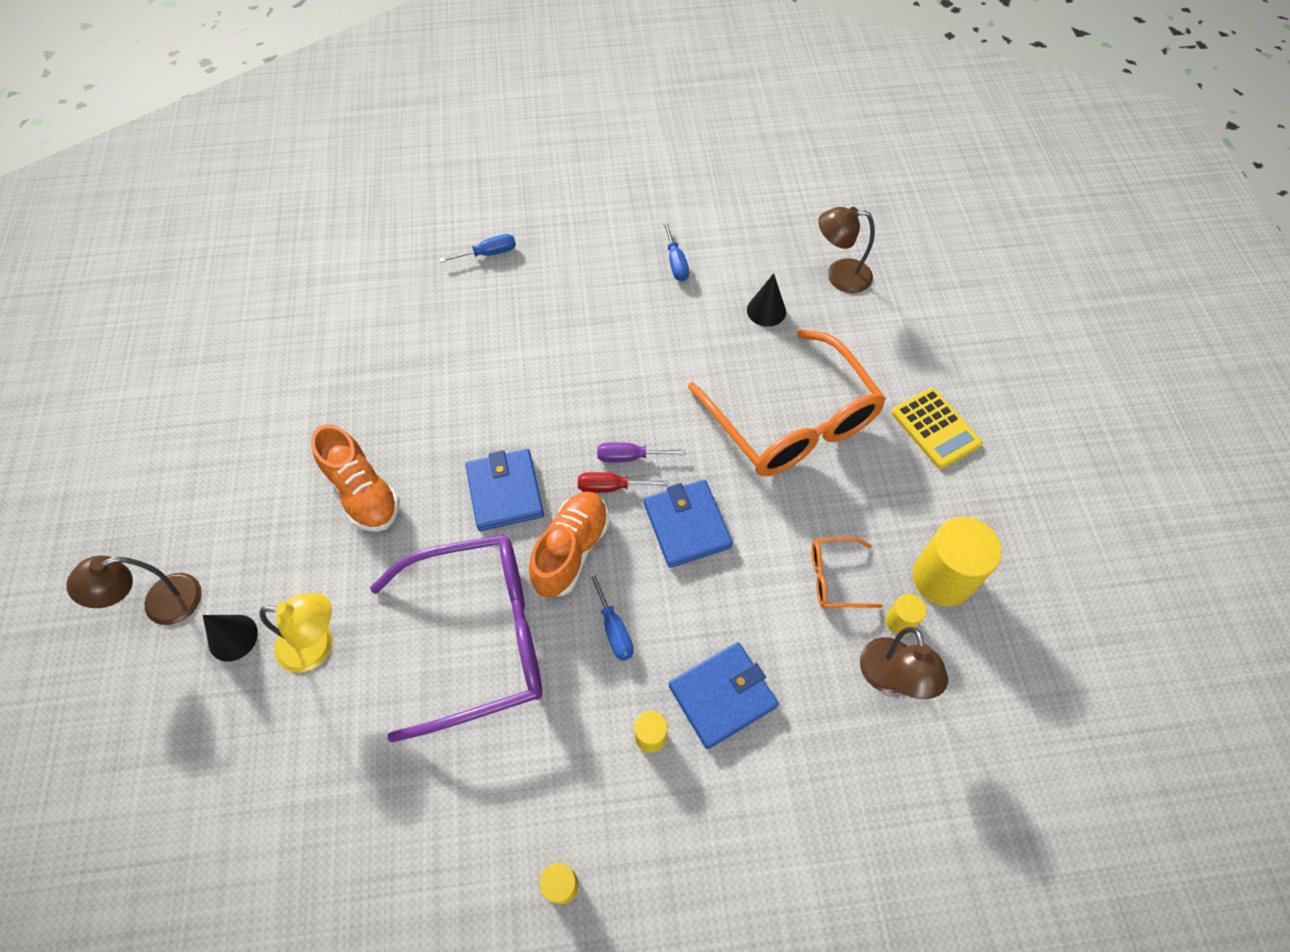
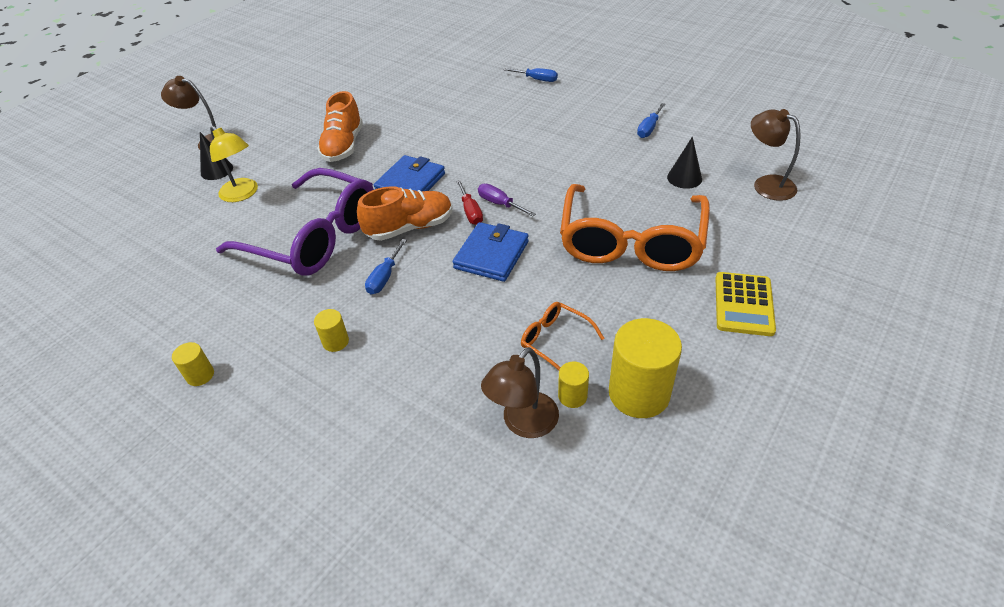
camera: 45 degrees right, 15 degrees down
(611, 487) = (470, 212): red screwdriver -> red screwdriver turned 150 degrees counterclockwise
(722, 696) = (401, 352): blue wallet -> none

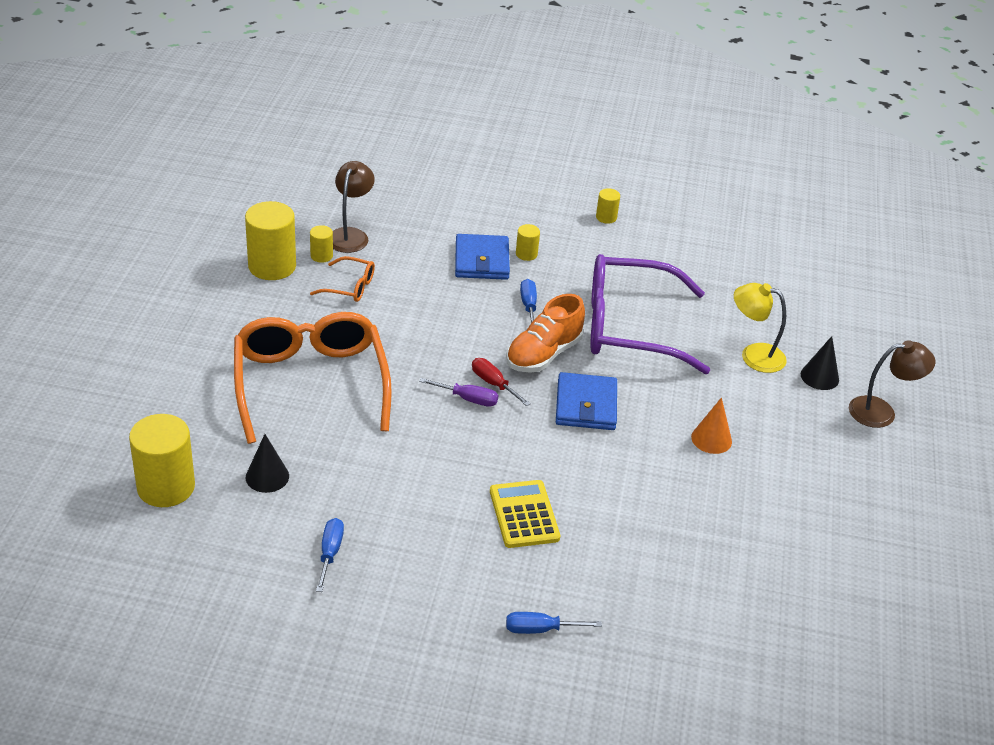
camera: 150 degrees right, 5 degrees down
(343, 146) = (711, 439): orange shoe -> orange cone
(491, 255) = (443, 344): blue wallet -> blue wallet (481, 261)
(743, 304) = (192, 344): yellow calculator -> yellow calculator (524, 515)
(766, 184) = (166, 487): brown lamp -> yellow cylinder

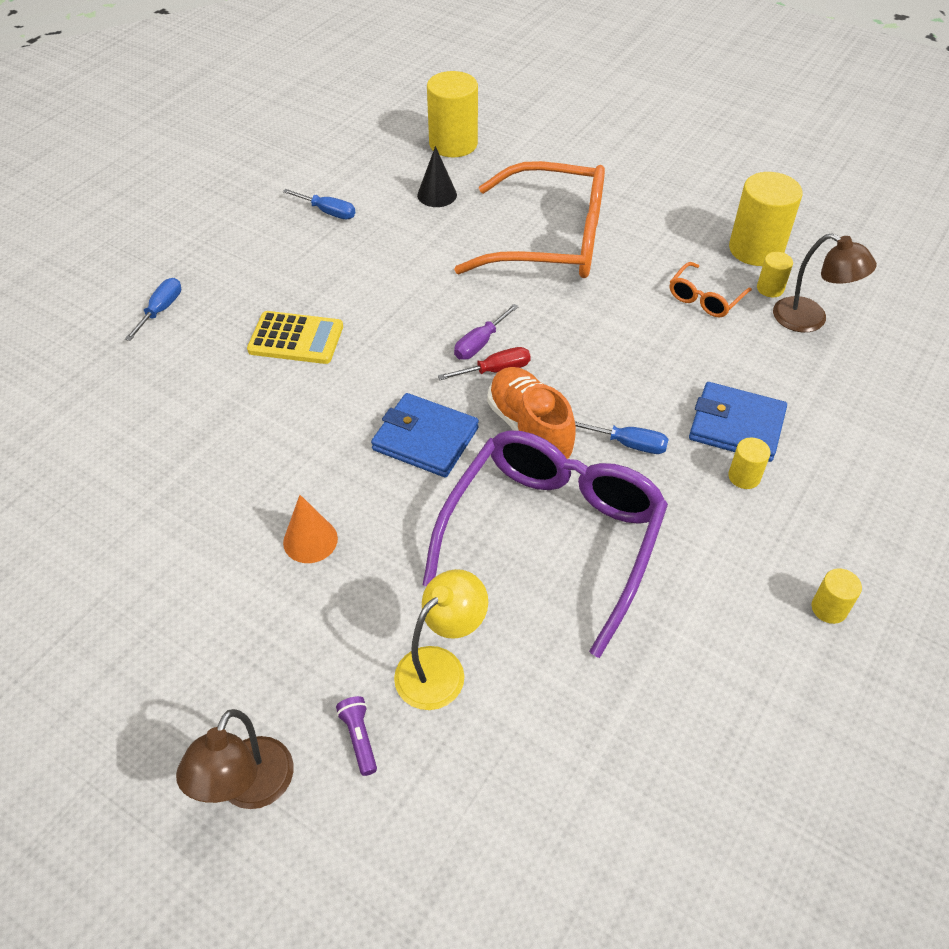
camera: 115 degrees right, 10 degrees up
(819, 377) = (359, 738): black cone -> purple flashlight

